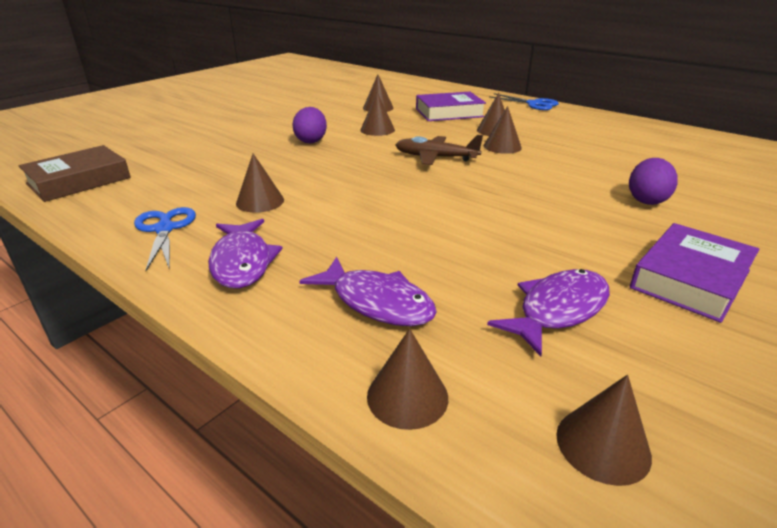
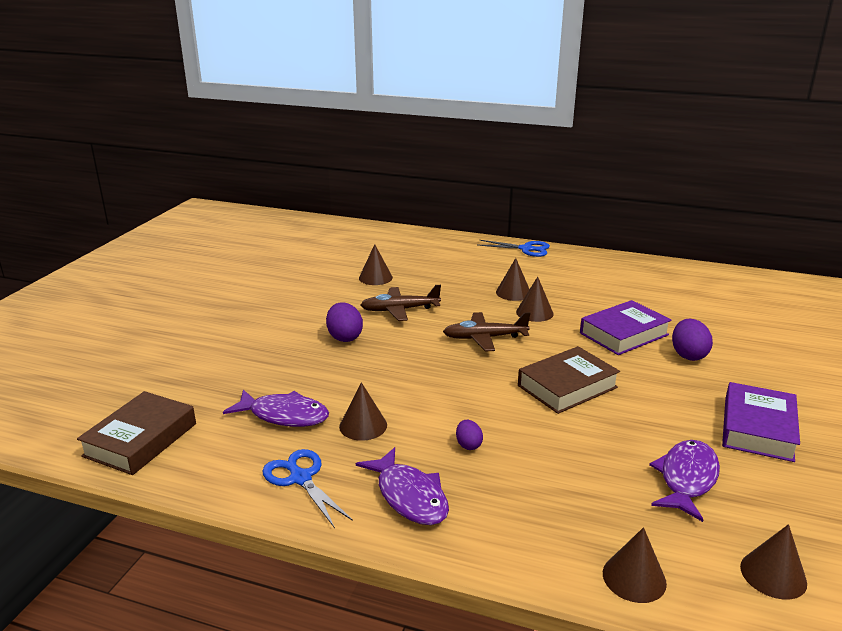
camera: 20 degrees left, 5 degrees down
(340, 233) = (468, 445): none -> purple egg
(377, 130) = (400, 310): brown cone -> brown plane
(377, 302) = (553, 506): purple fish -> purple fish (284, 415)
(449, 113) = (453, 274): purple book -> purple book (624, 334)
(486, 205) = (567, 386): none -> brown book

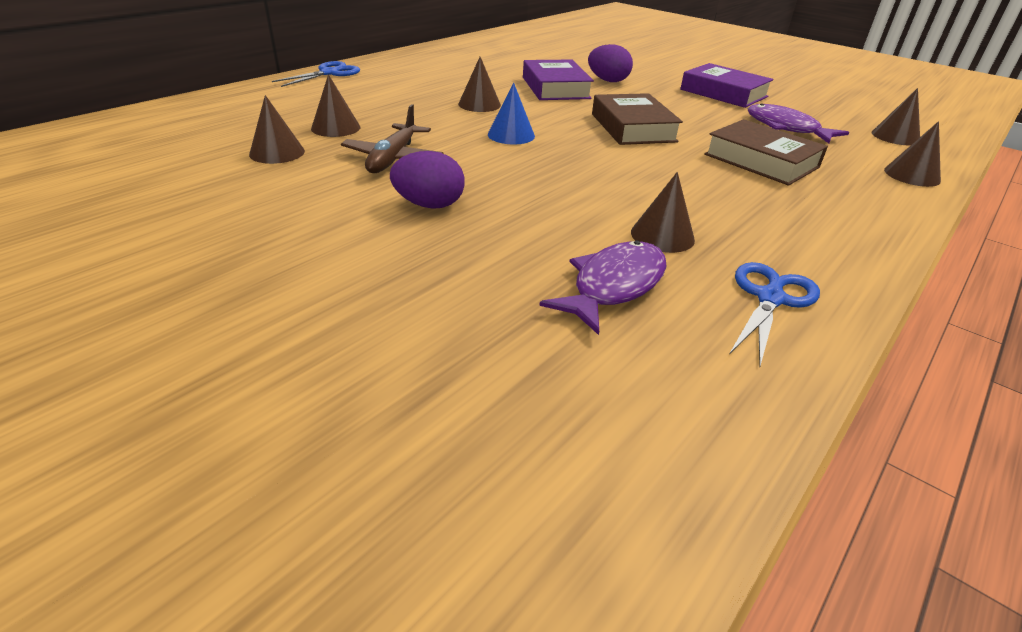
camera: 70 degrees left, 10 degrees up
(140, 440) = (628, 452): brown book -> brown book (761, 161)
(300, 478) = (770, 298): blue scissors -> blue scissors turned 135 degrees clockwise
(409, 496) = (808, 237): purple fish -> none
(468, 445) = (719, 189): purple egg -> none
(485, 338) = (511, 135): brown plane -> blue cone
(513, 292) = (424, 101): brown cone -> brown cone (335, 127)

